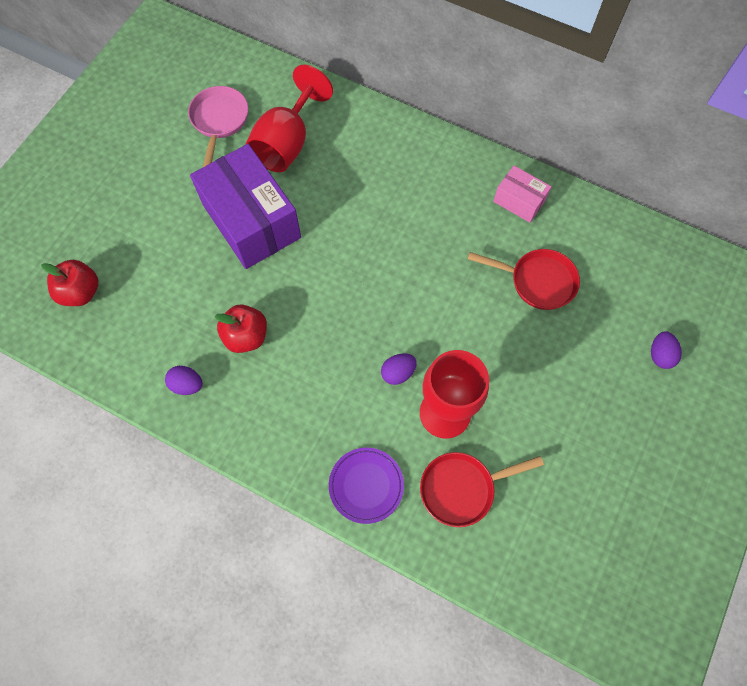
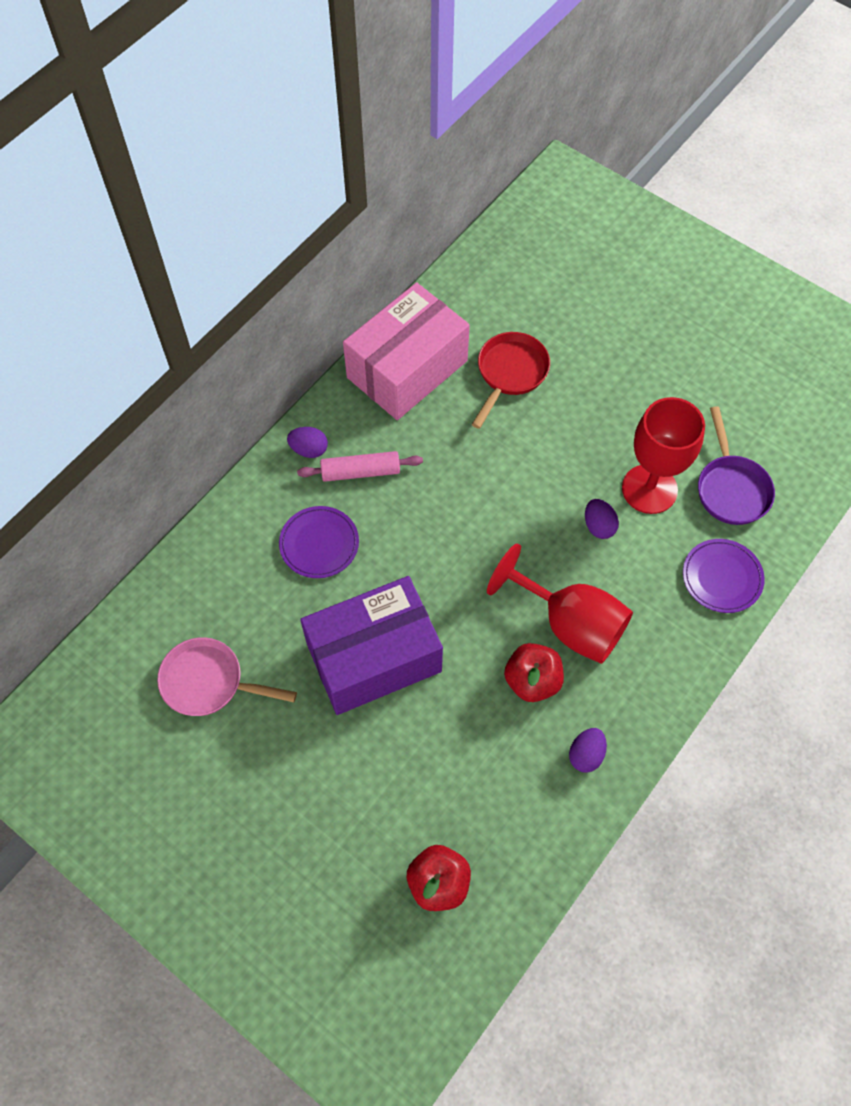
camera: 80 degrees left, 5 degrees down
(287, 143) = (266, 601): red goblet -> red goblet (569, 623)
(341, 168) = (319, 544): none -> purple plate
(411, 184) = (360, 471): none -> pink rolling pin
(462, 488) = (731, 488): red pan -> purple pan
(519, 201) = (407, 369): pink box -> pink box, size x2.03
(660, 355) = (608, 289): purple egg -> purple egg (309, 449)

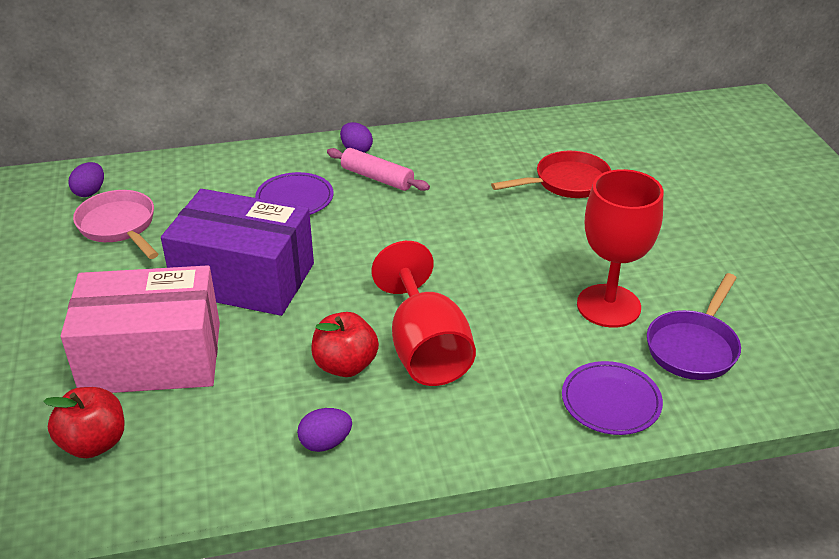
camera: 40 degrees right, 25 degrees down
(407, 369) = (485, 144): pink box -> pink box (152, 358)
(598, 526) = (531, 304): purple egg -> purple egg (90, 192)

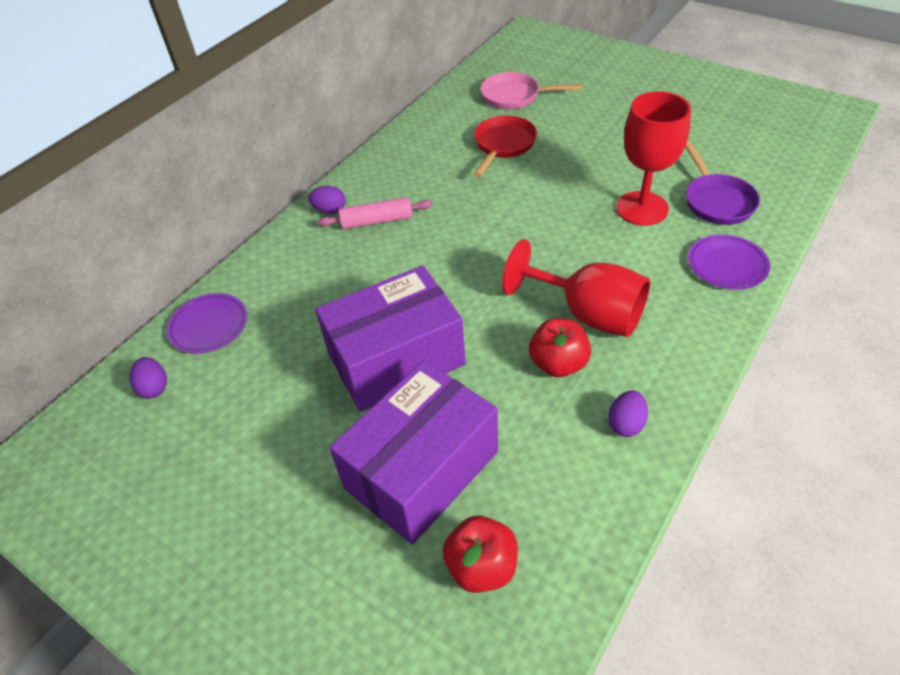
camera: 40 degrees left, 10 degrees up
(119, 226) = (229, 395): pink pan -> pink pan (515, 96)
(152, 358) = (422, 470): pink box -> purple box
(295, 198) = (340, 275): purple plate -> purple plate (209, 326)

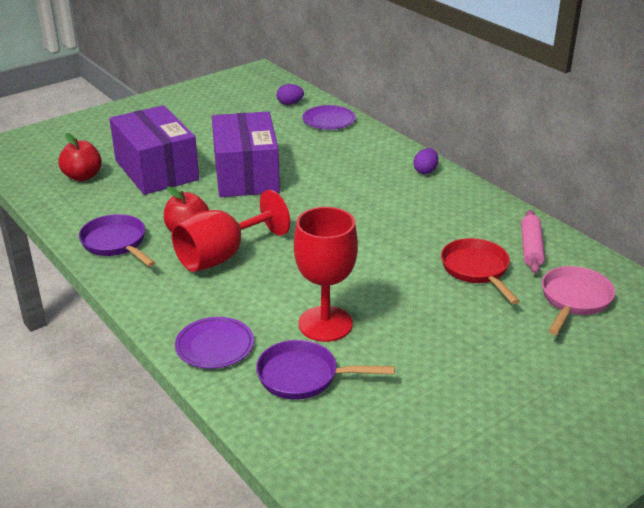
camera: 105 degrees right, 15 degrees down
(377, 221) = (398, 188): pink rolling pin -> pink rolling pin (531, 248)
(503, 146) = (477, 270): red pan -> red pan turned 150 degrees counterclockwise
(626, 424) = (116, 243): purple egg -> purple pan

